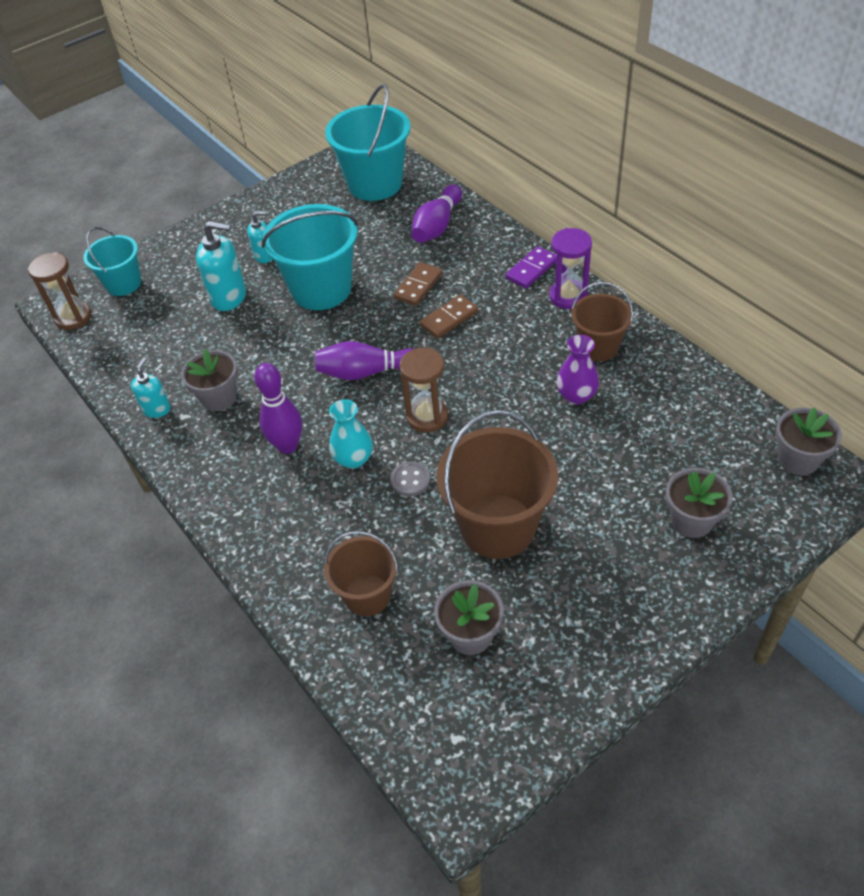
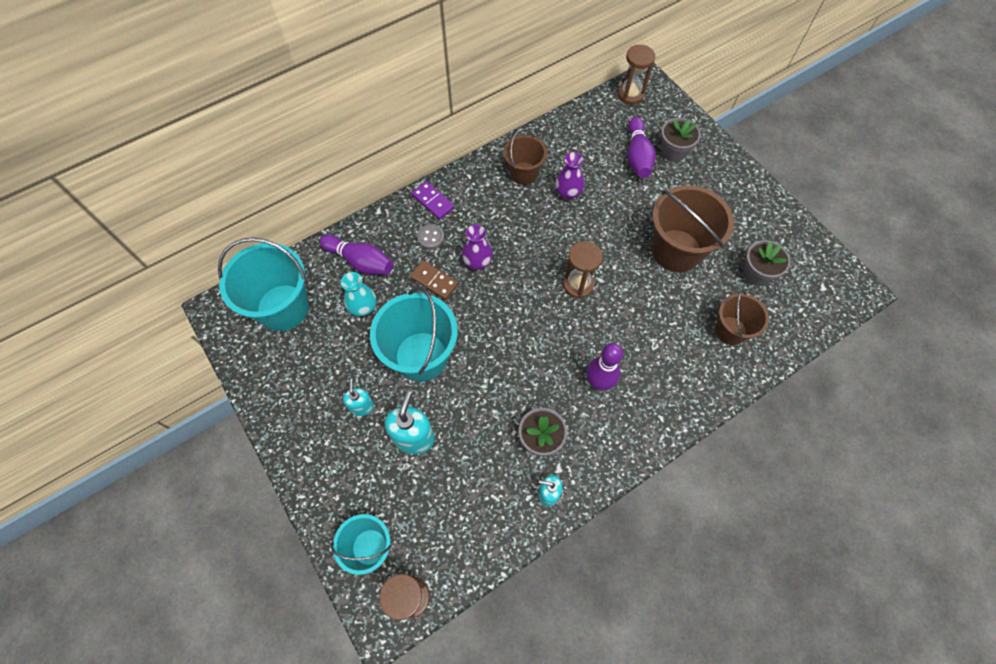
camera: 90 degrees left, 15 degrees up
(353, 459) = (614, 335): turquoise vase -> turquoise vase (363, 307)
(367, 372) = (527, 323): purple bowling pin -> purple bowling pin (637, 156)
(410, 480) = (636, 299): grey button -> grey button (430, 237)
(449, 319) = (477, 262): brown domino -> purple vase
(568, 296) = (468, 183): purple hourglass -> none
(798, 459) = (630, 94): grey flower pot -> brown hourglass

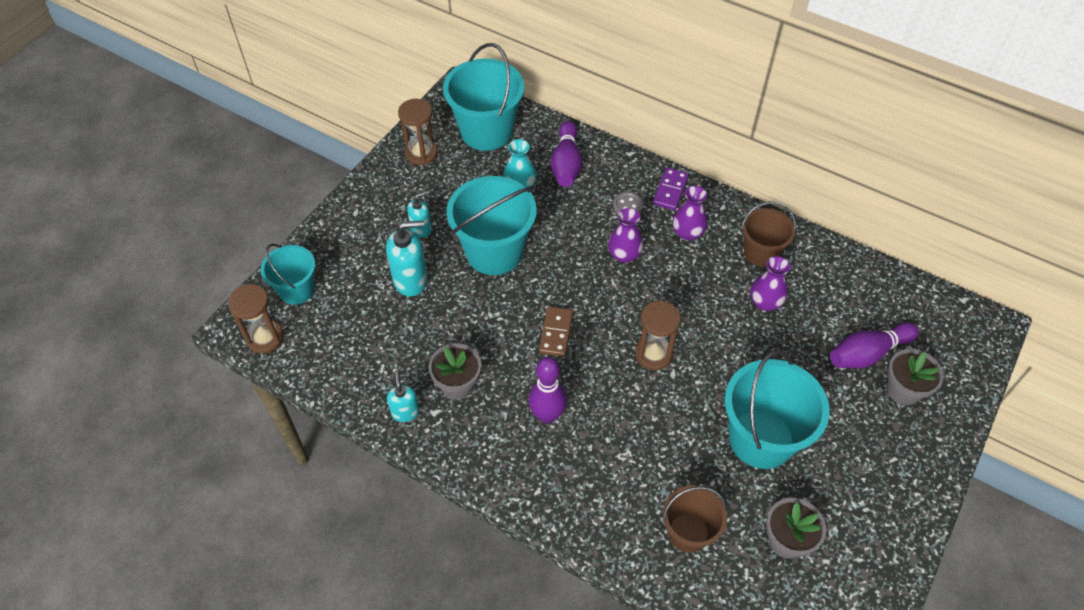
camera: 65 degrees right, 10 degrees down
(434, 281) = (580, 228): brown domino -> brown domino (556, 333)
(480, 210) = (687, 233): none -> purple vase
(630, 94) = (954, 315): brown hourglass -> brown hourglass (421, 153)
(676, 251) = (761, 439): brown bucket -> turquoise bucket

